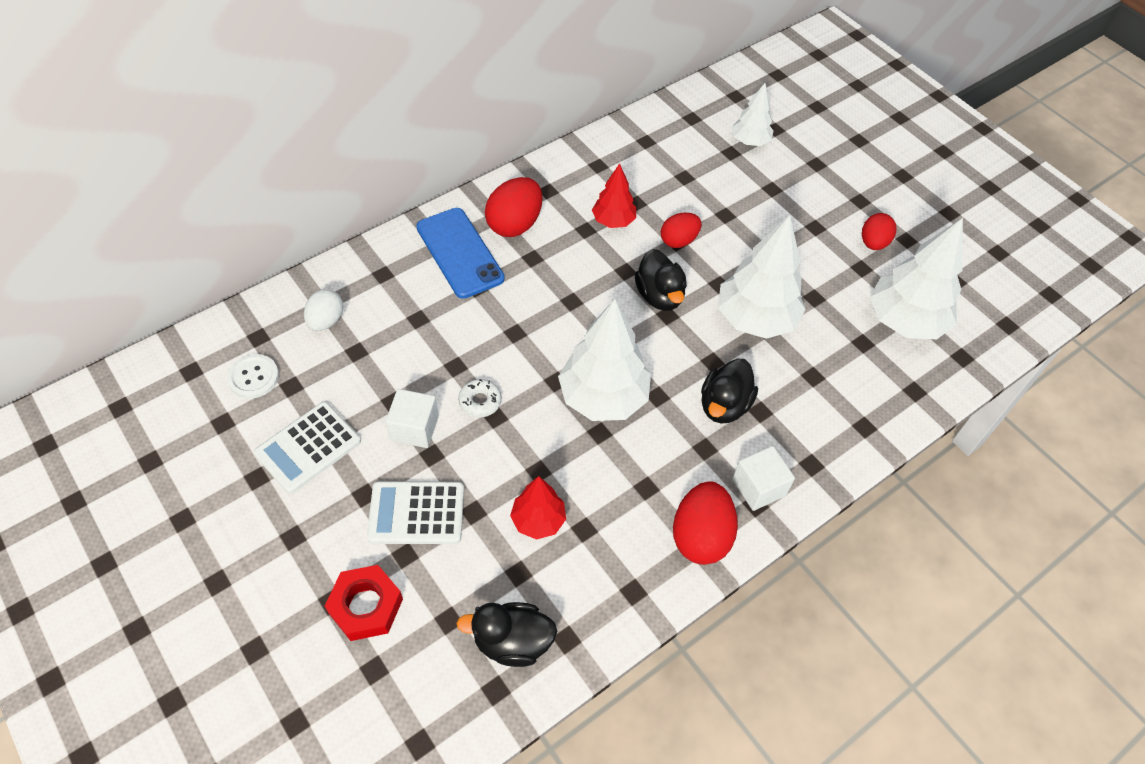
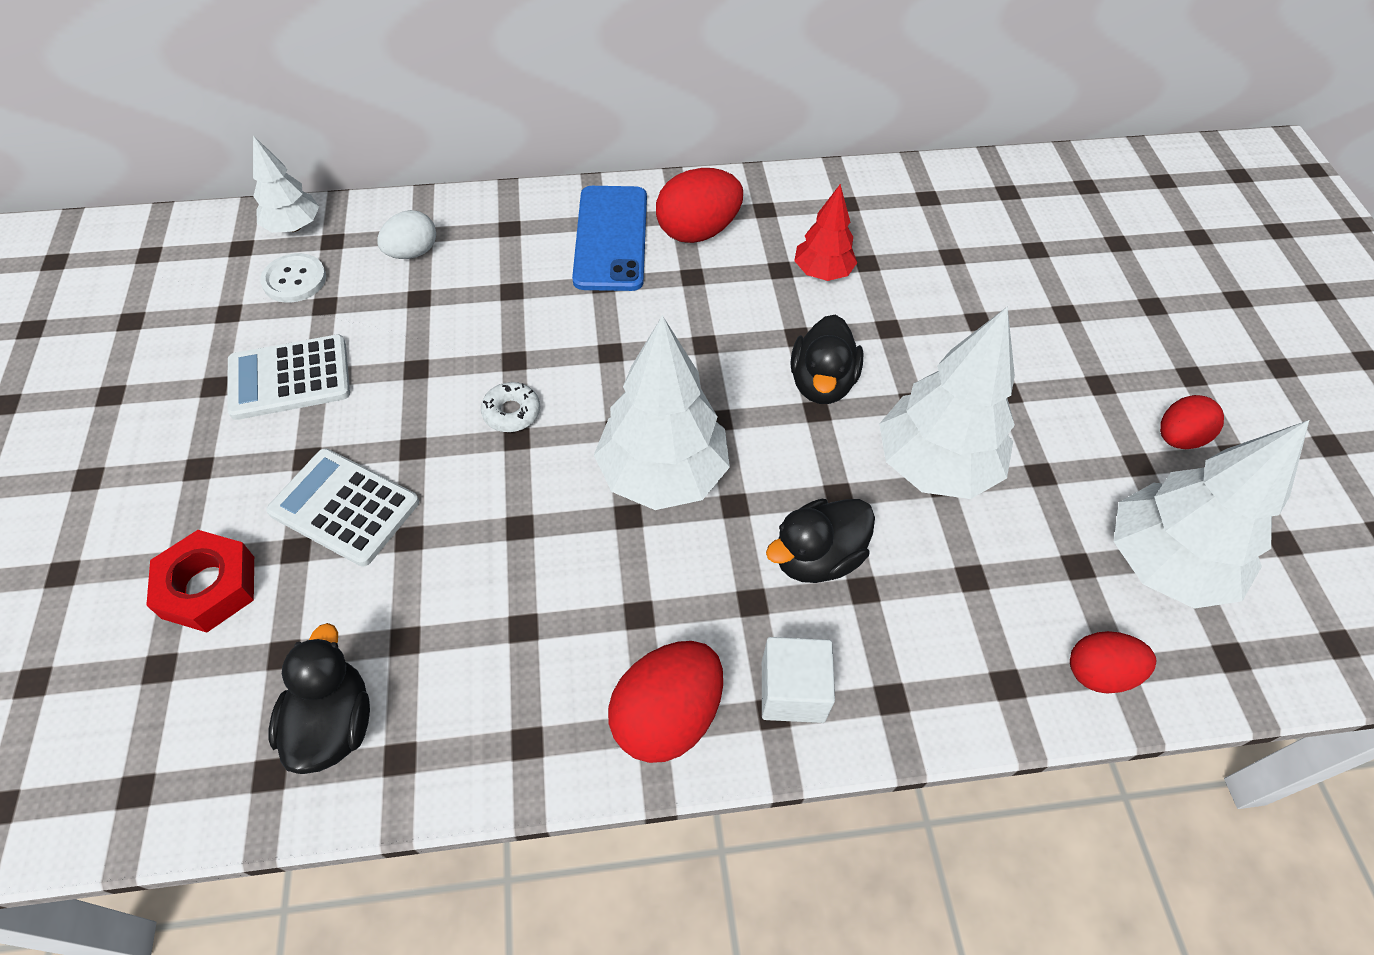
camera: 30 degrees right, 0 degrees up
(414, 428) = (416, 409): white cube -> none
(512, 642) = (333, 724): black duck -> black duck turned 60 degrees clockwise
(538, 520) = (475, 587): red tree -> none
(678, 241) = (892, 327): red egg -> red egg (1099, 673)
(750, 141) = (1071, 245): white tree -> white tree (294, 227)

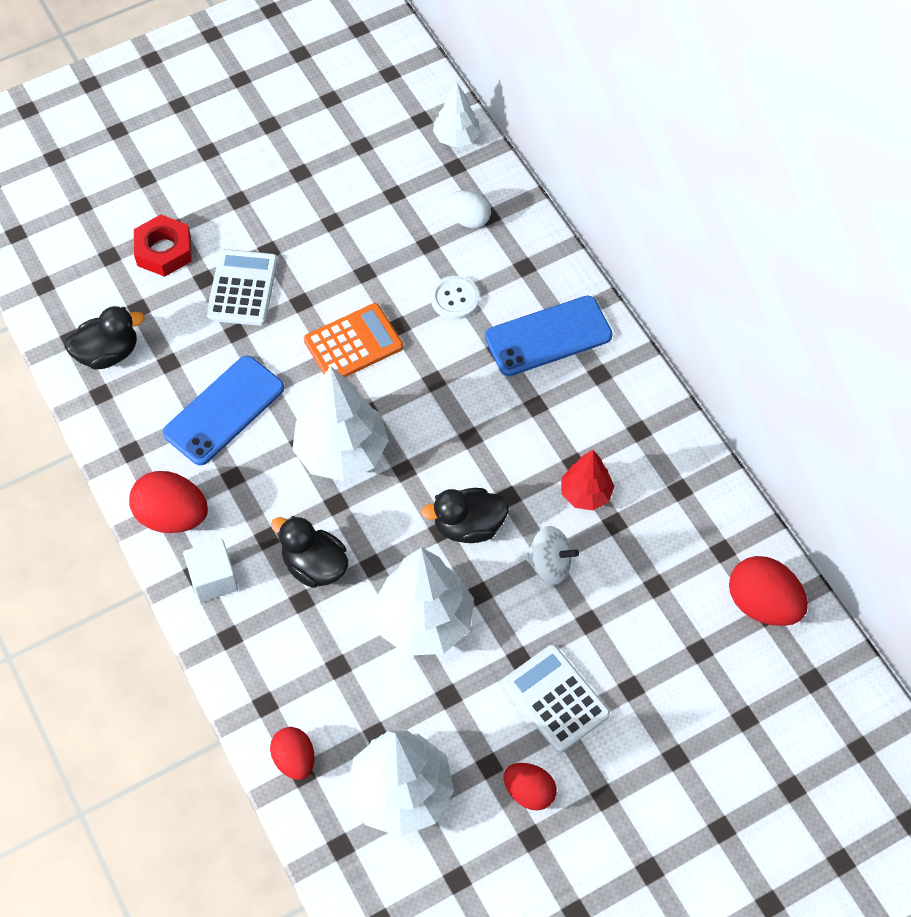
camera: 70 degrees right, 5 degrees up
(289, 378) = (324, 208): white calculator -> white calculator (555, 698)
(294, 280) = (408, 165): white button -> white button (455, 299)
(511, 412) = (353, 344): white donut -> orange calculator
(527, 591) = (224, 410): none -> blue phone
(698, 231) = (587, 392): red egg -> red egg (762, 604)
(898, 329) = (550, 565): none -> white spinning top

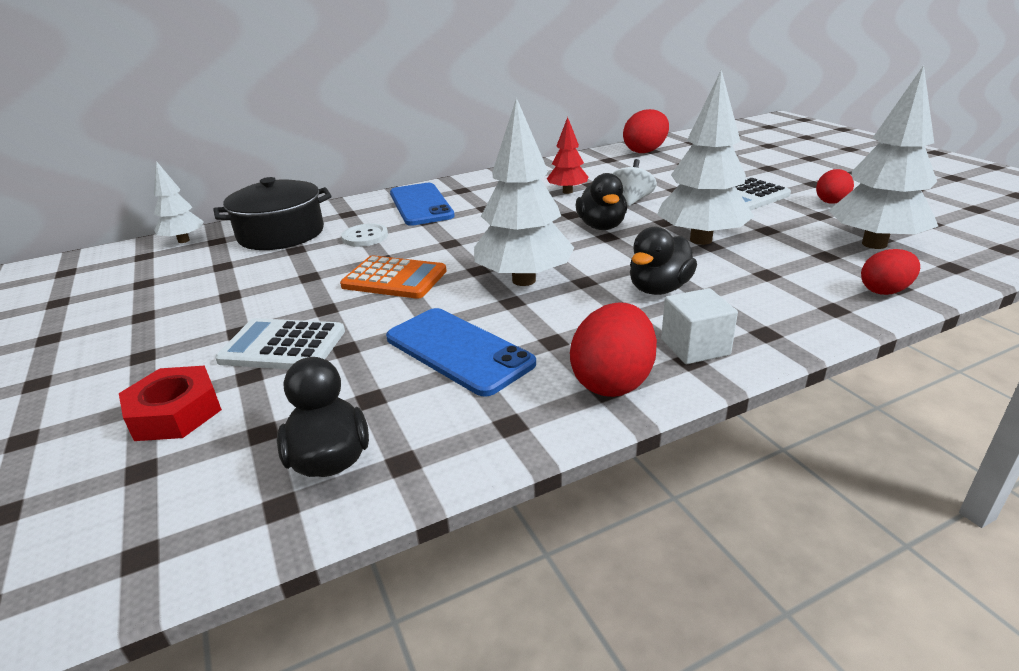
camera: 85 degrees left, 30 degrees down
(353, 344) = (394, 279): orange calculator -> orange calculator turned 135 degrees clockwise
(468, 219) = (281, 234): white egg -> black pot

